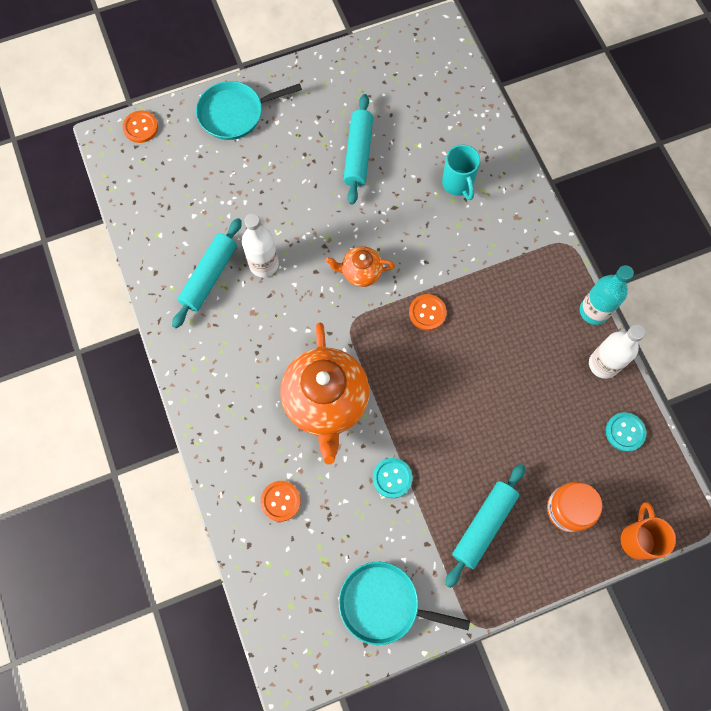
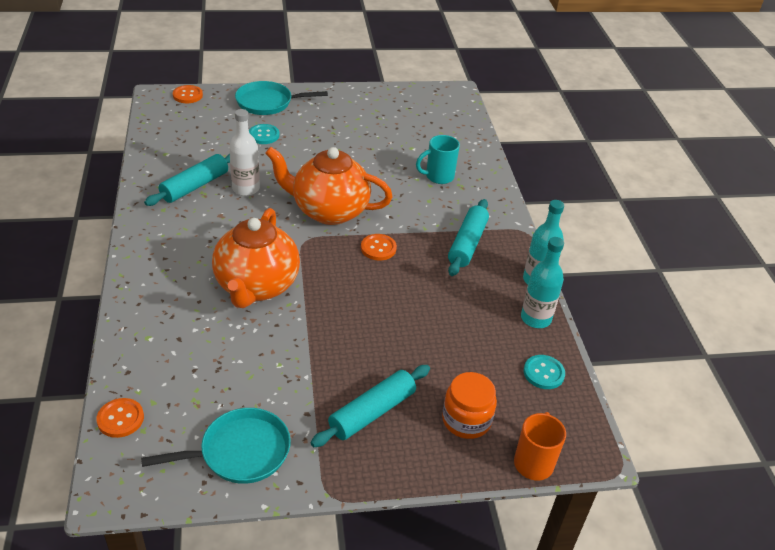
camera: 10 degrees right, 30 degrees down
(280, 501) = (176, 346): orange button -> orange button (120, 419)
(358, 154) = (359, 143): turquoise rolling pin -> turquoise rolling pin (467, 244)
(360, 272) = (329, 211): orange teapot -> orange teapot, size x2.02
(384, 604) = (240, 452): turquoise pan -> turquoise pan turned 135 degrees clockwise
(392, 478) = (294, 354): turquoise button -> turquoise button (264, 135)
(458, 184) = (438, 177): turquoise mug -> turquoise mug turned 75 degrees clockwise
(603, 364) = (535, 318): white bottle -> turquoise bottle

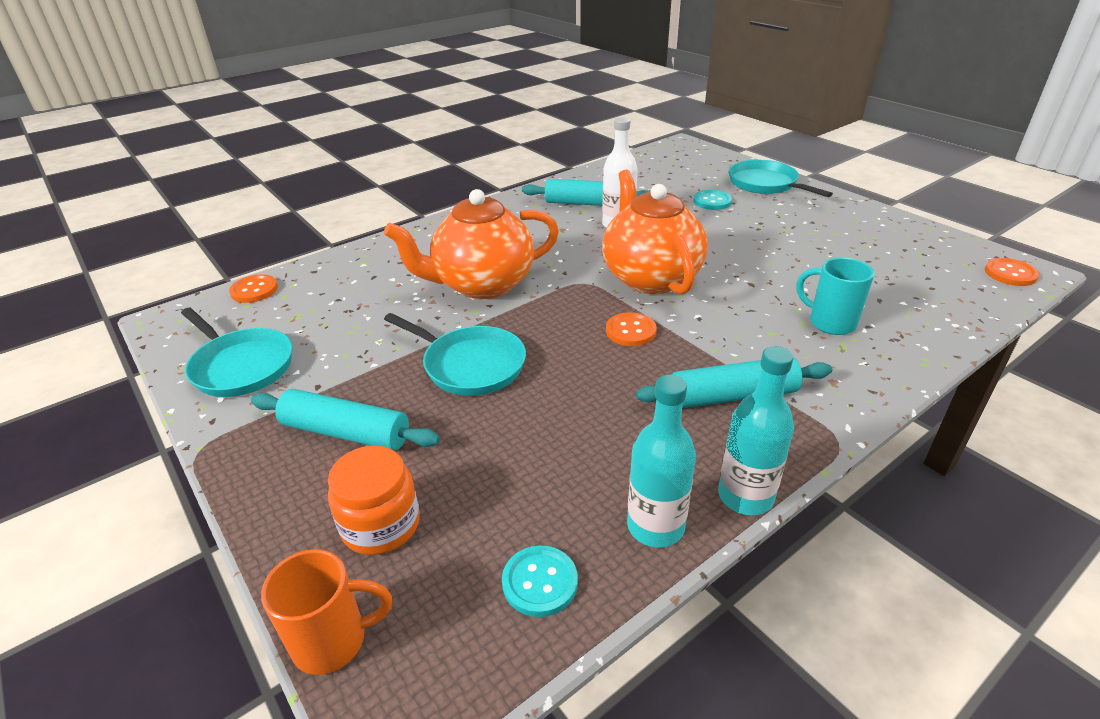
camera: 65 degrees right, 5 degrees down
(187, 95) = (706, 153): orange button -> orange button (1010, 274)
(350, 330) = (470, 365): none -> turquoise pan

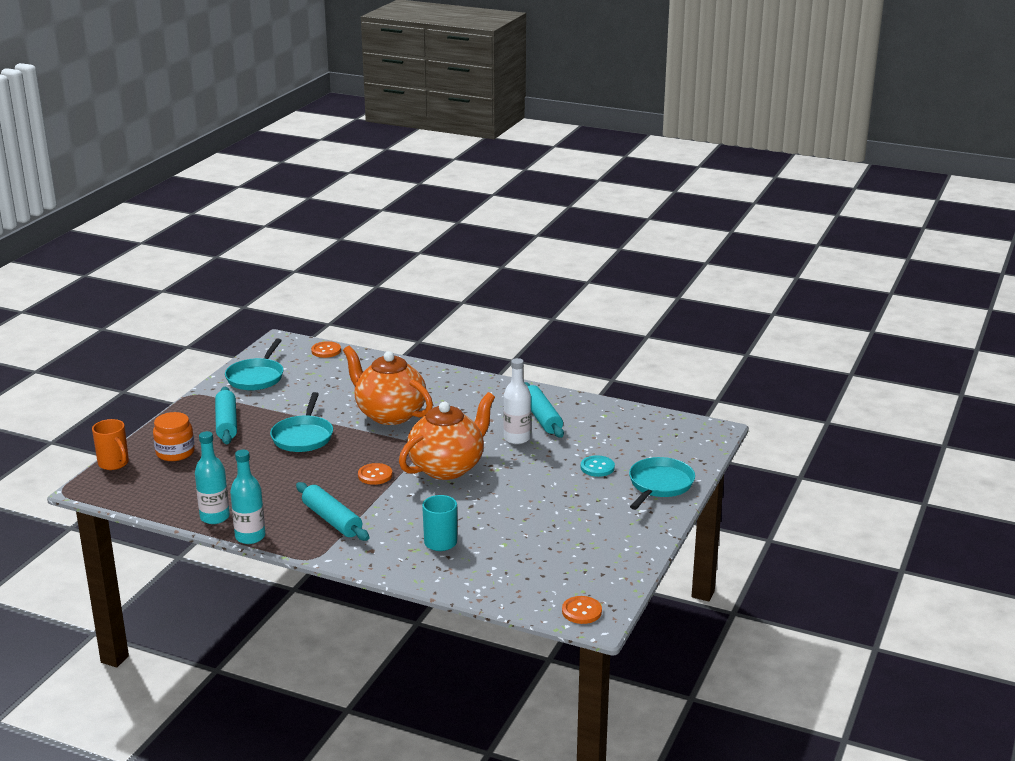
camera: 60 degrees right, 10 degrees down
(540, 582) = (166, 498): turquoise button -> none

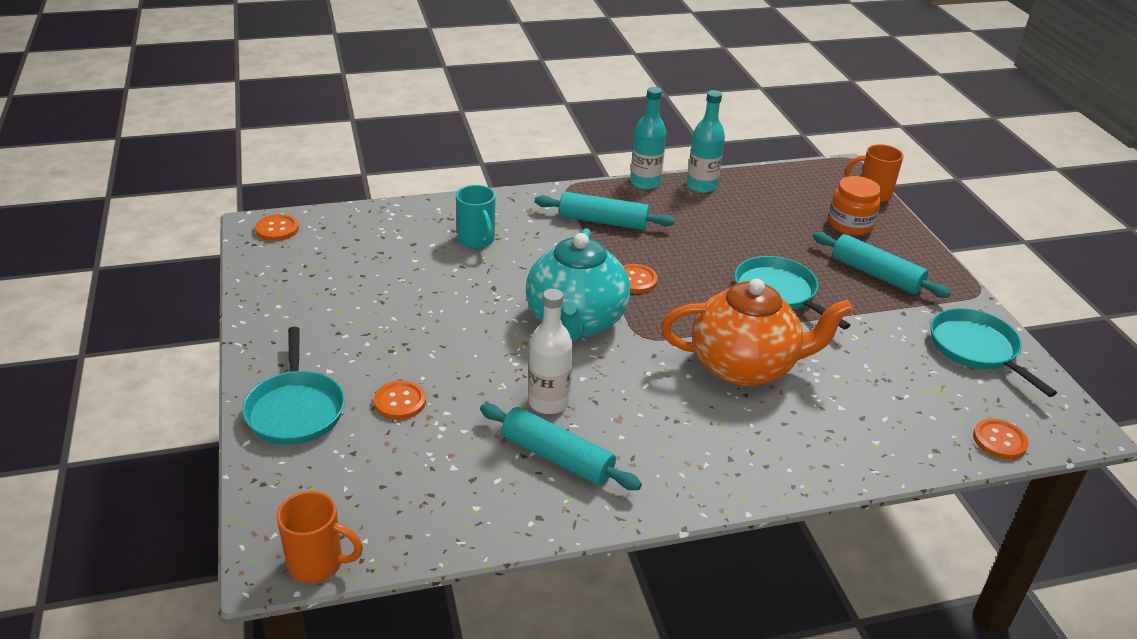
camera: 140 degrees right, 10 degrees up
(447, 467) = (576, 322): orange teapot -> turquoise teapot
(597, 467) = (400, 402): turquoise button -> orange button
(694, 423) = (318, 564): none -> orange mug

